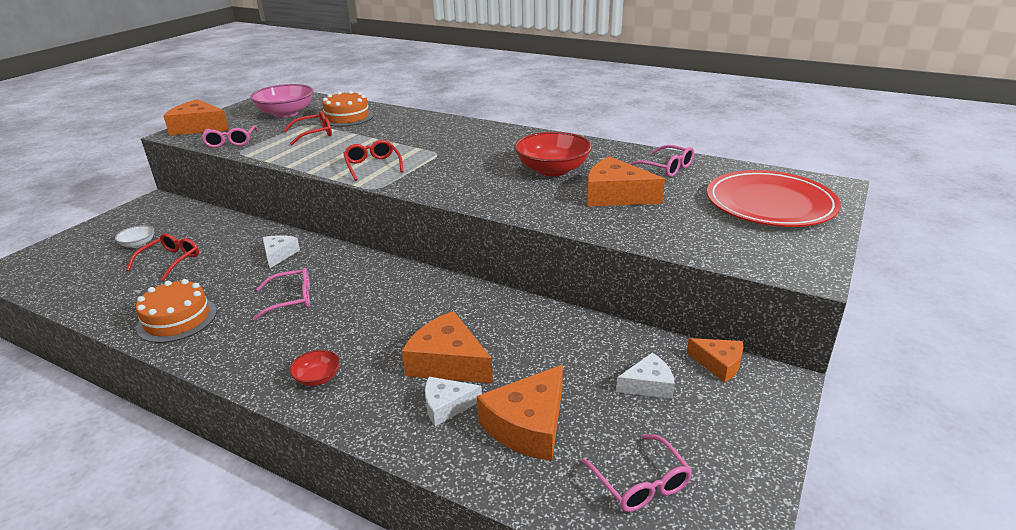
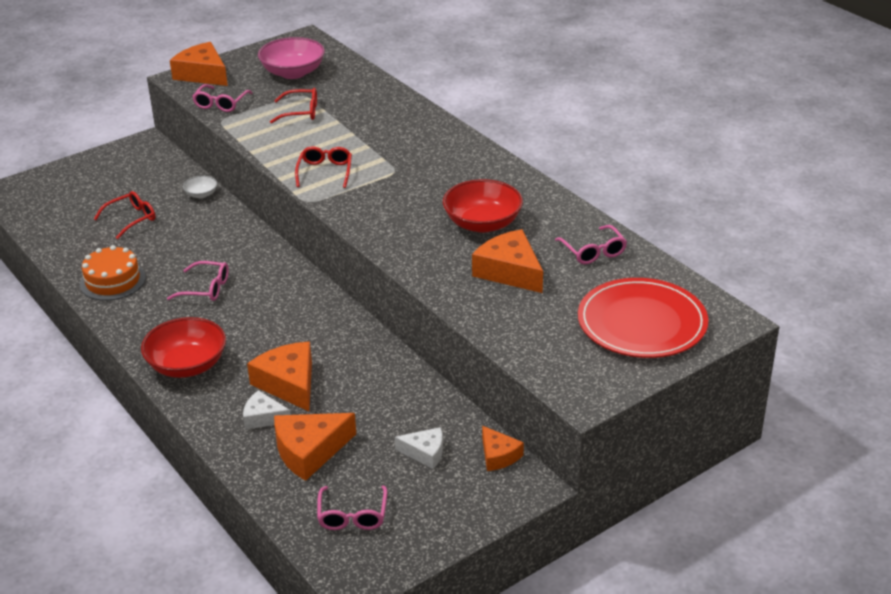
camera: 25 degrees right, 5 degrees up
(138, 244) = (113, 192): white bowl -> white bowl (201, 194)
(279, 255) = (220, 238): white cheese -> none
(317, 378) = (187, 365): red bowl -> red bowl, size x2.05
(347, 117) = (347, 94): orange cake -> none

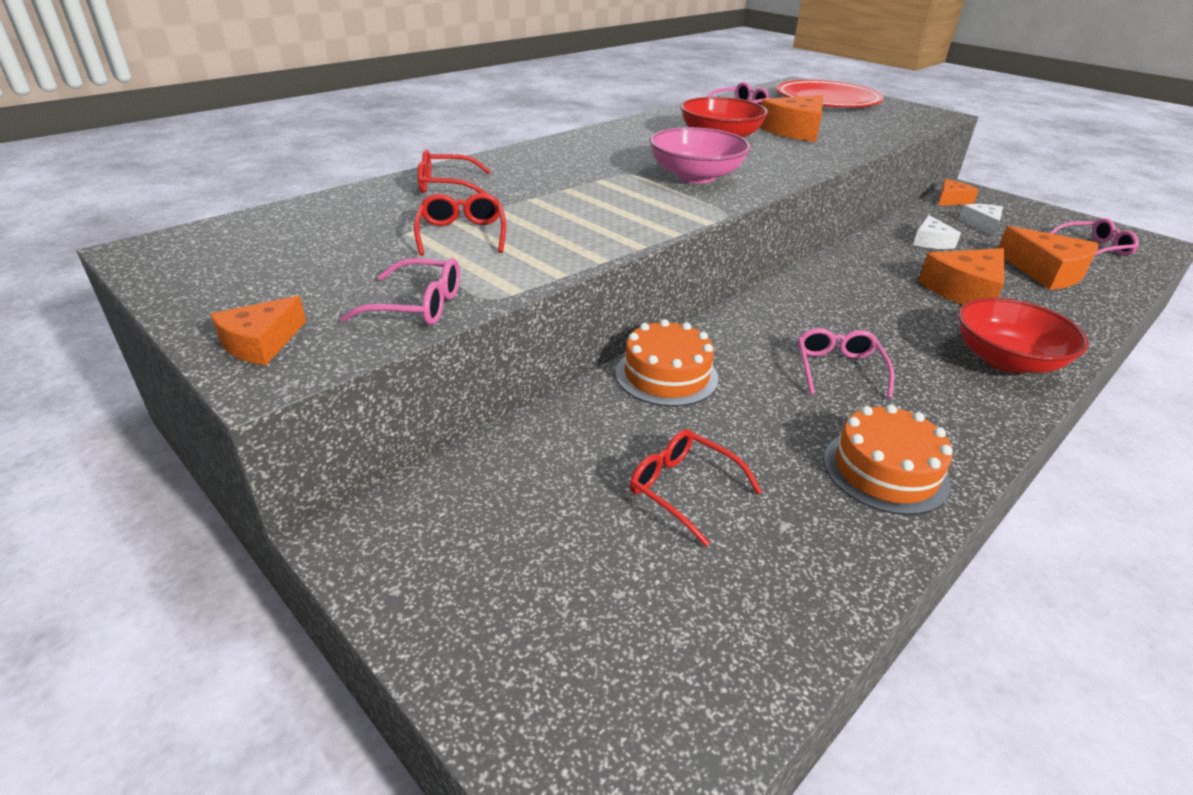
camera: 100 degrees left, 0 degrees up
(201, 194) = (577, 414): white bowl -> none
(202, 74) = (261, 343): orange cheese -> orange cheese, size x0.59
(225, 225) = (666, 375): none -> orange cake
(263, 417) = (1032, 299): white cheese -> white cheese (931, 241)
(293, 72) = (302, 250): pink bowl -> pink bowl (696, 176)
(325, 172) = (646, 208): red glasses -> red glasses (446, 185)

